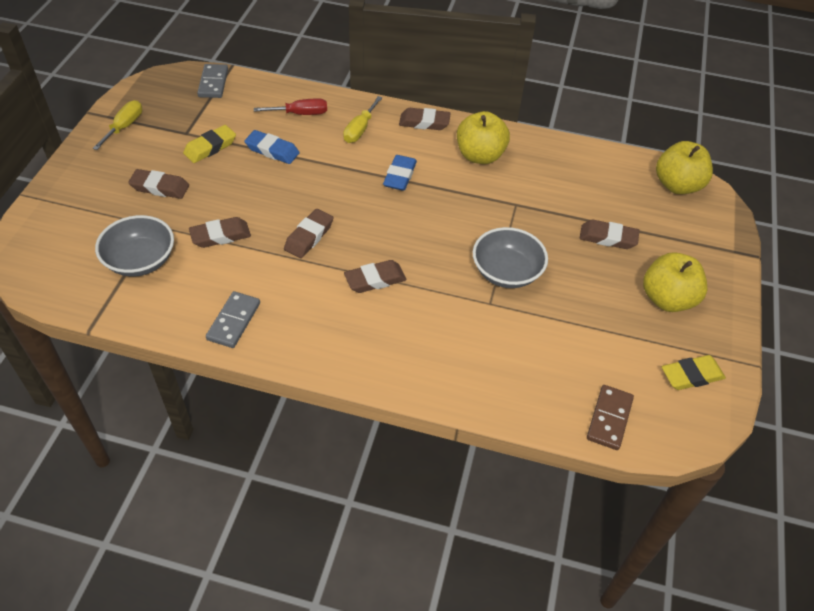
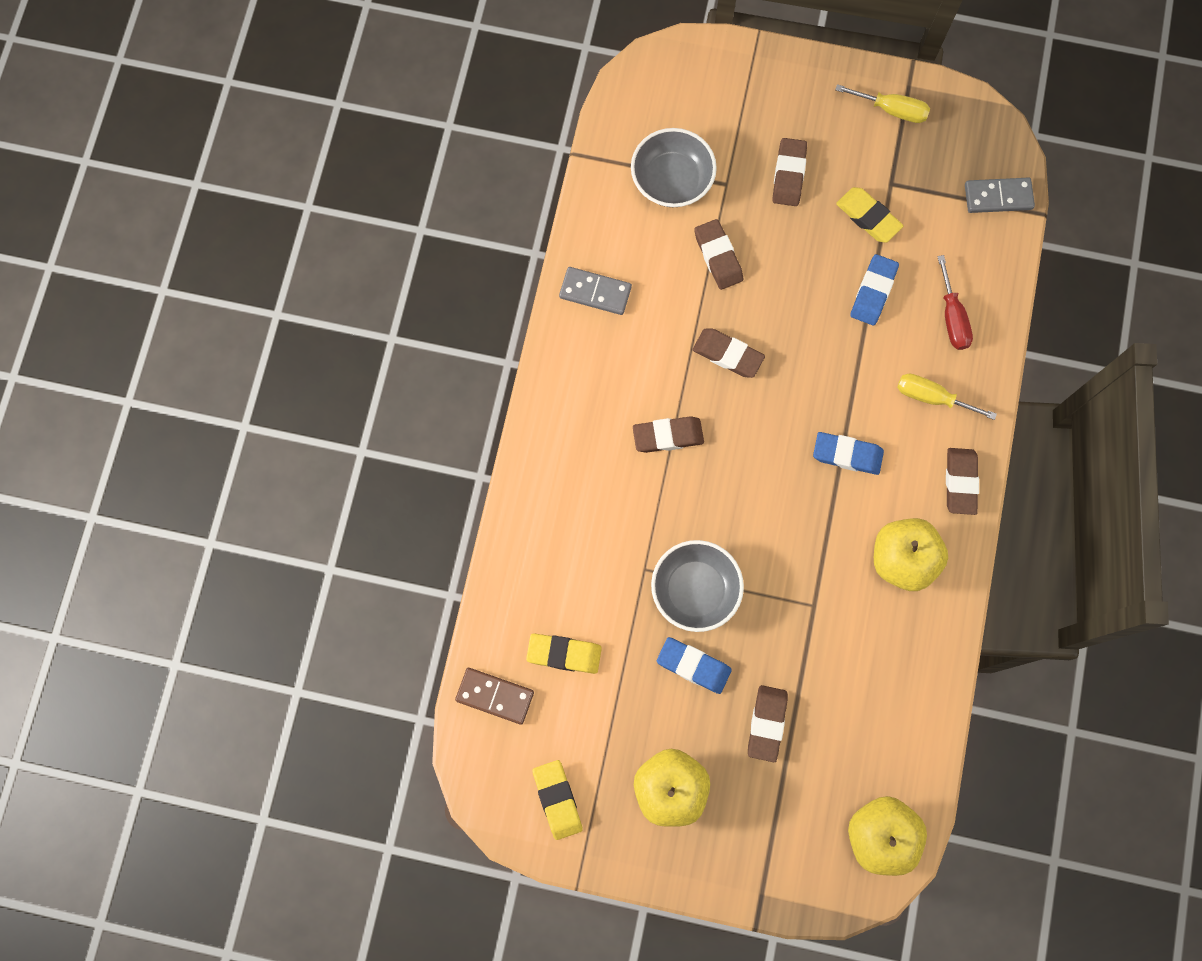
camera: 90 degrees right, 25 degrees up
(375, 280) = (668, 436): brown eraser -> brown eraser turned 75 degrees counterclockwise
(566, 364) = (564, 654): none -> yellow eraser
(568, 277) = (693, 666): none -> blue eraser

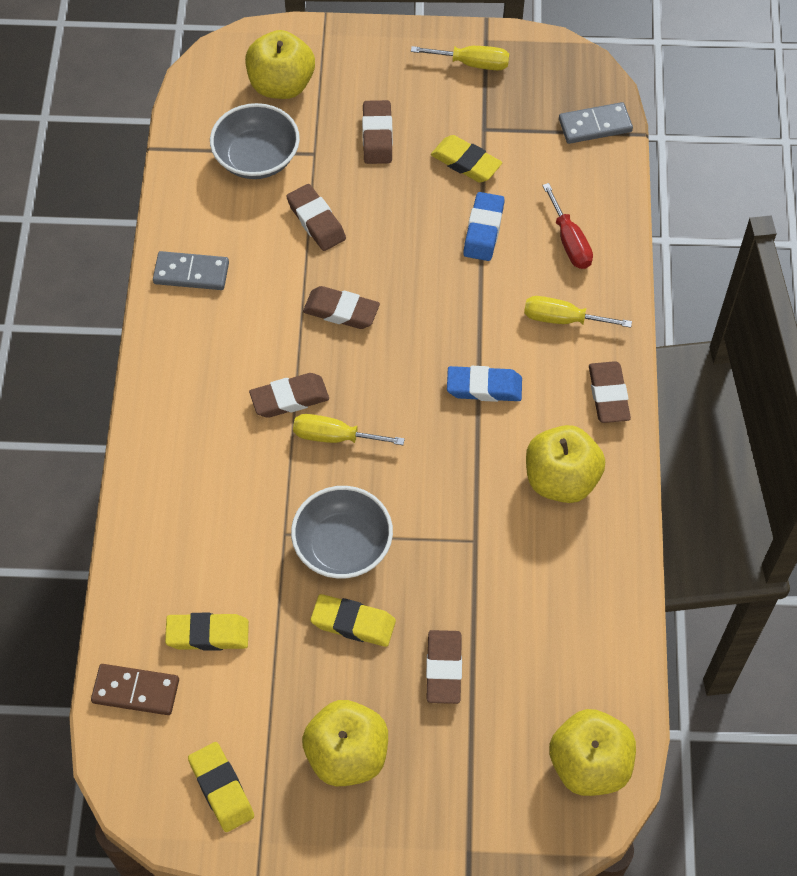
camera: 10 degrees left, 15 degrees down
(693, 666) = (353, 623): blue eraser -> yellow eraser
(703, 481) = (334, 437): none -> yellow screwdriver
(706, 104) = (281, 85): none -> yellow apple

